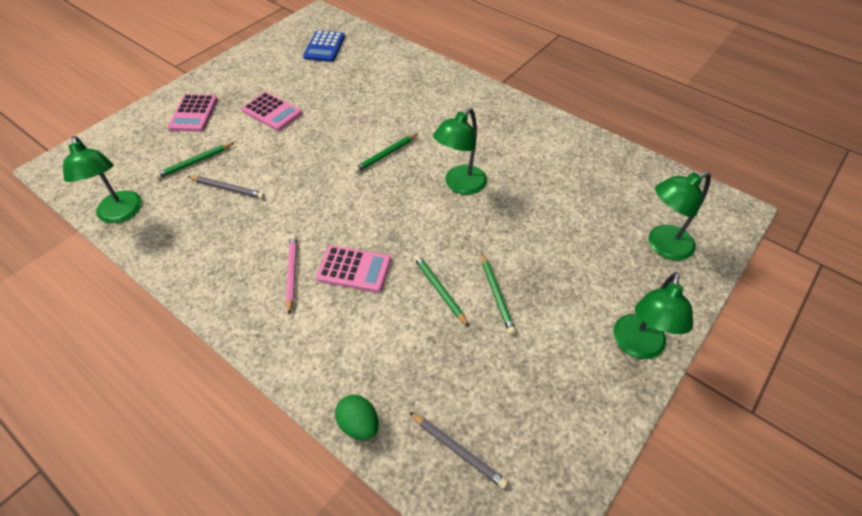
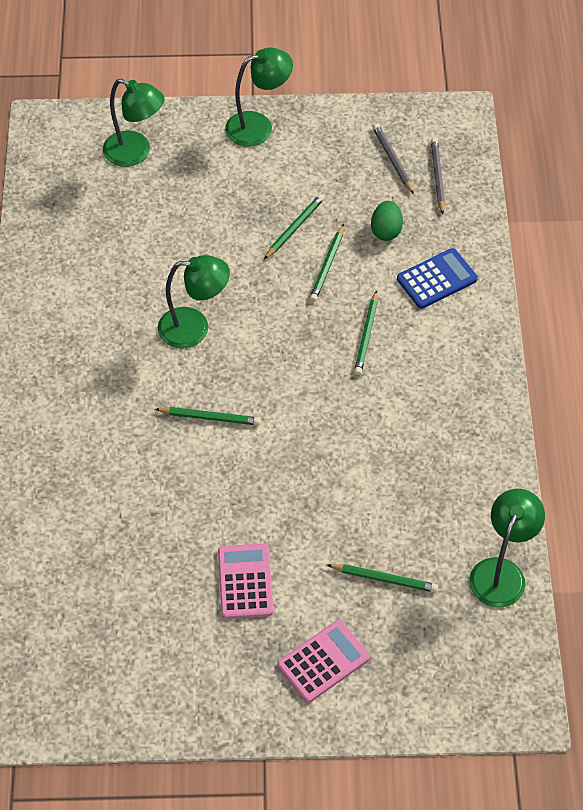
camera: 130 degrees left, 5 degrees up
(228, 188) = (384, 512): grey pencil -> grey pencil (392, 159)
(291, 273) = (415, 375): pink pencil -> none
(324, 47) = (71, 641): blue calculator -> blue calculator (437, 279)
(354, 269) = (366, 335): pink calculator -> green pencil
(359, 424) = (478, 237): green egg -> green egg (386, 230)

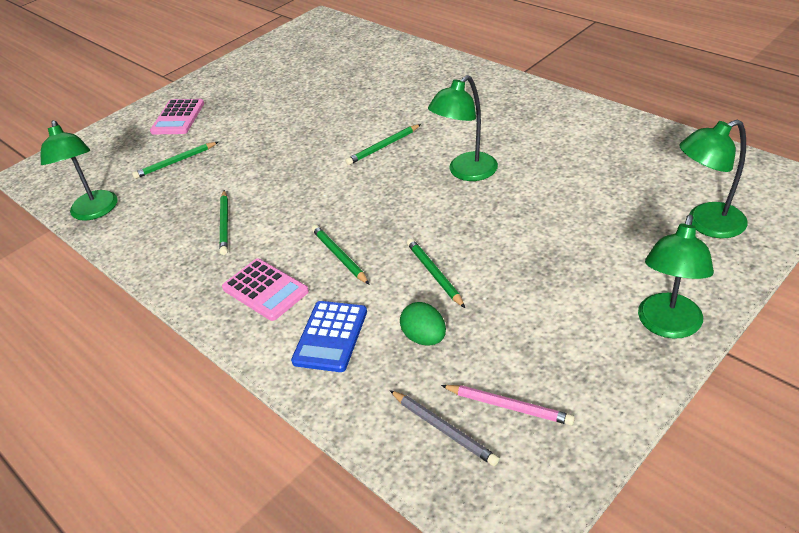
camera: 140 degrees right, 15 degrees down
(245, 581) = (261, 112): pink calculator -> pink calculator (265, 290)
(294, 228) = (500, 277): green pencil -> green pencil (225, 224)
(392, 159) = (509, 406): grey pencil -> pink pencil

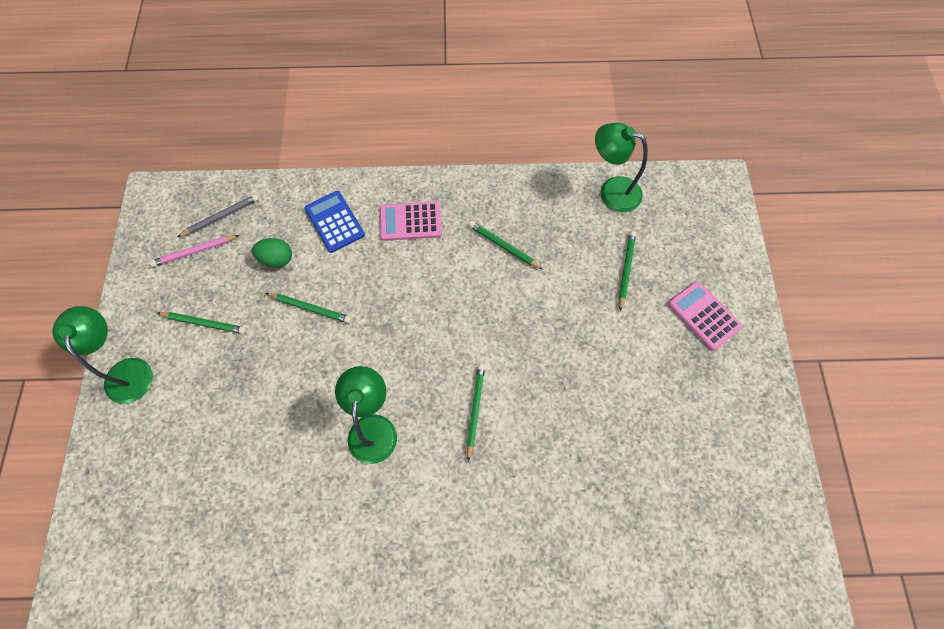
camera: 130 degrees right, 25 degrees up
(339, 256) = (390, 278): green pencil -> green pencil (204, 323)
(444, 429) = (221, 217): grey pencil -> grey pencil turned 150 degrees clockwise
(706, 224) = (137, 498): green lamp -> none

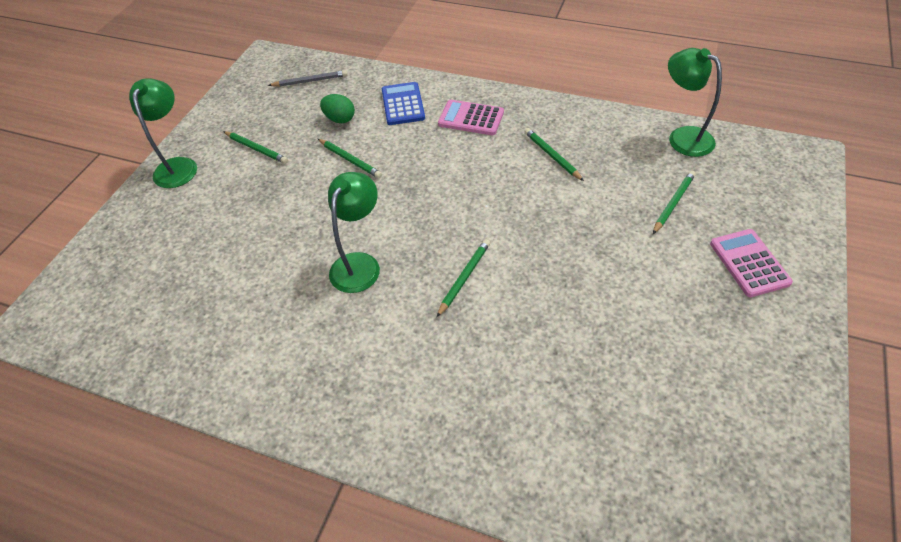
camera: 25 degrees right, 15 degrees down
(194, 252) = (276, 99): pink pencil -> none

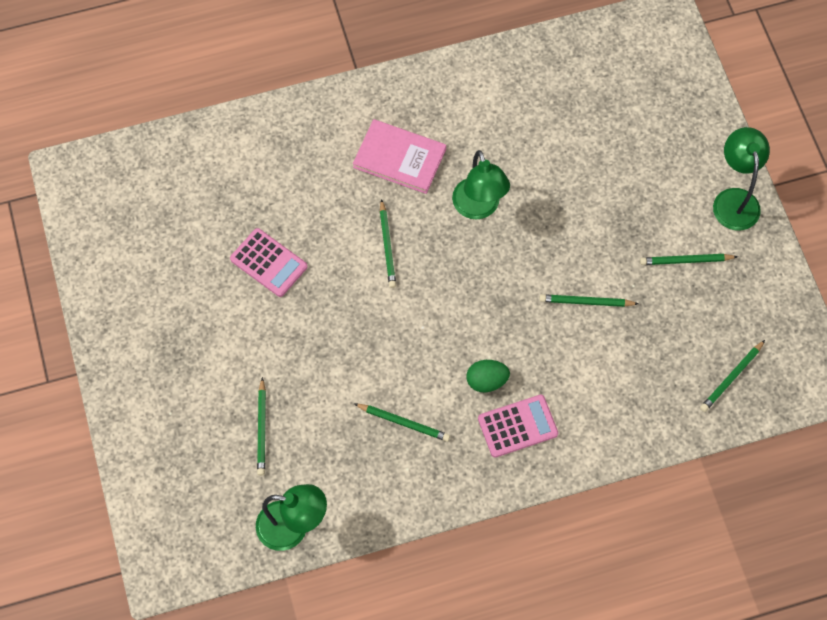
camera: 140 degrees right, 15 degrees up
(178, 166) = (734, 199): green lamp -> green lamp turned 150 degrees counterclockwise
(310, 81) = (731, 377): grey pencil -> green pencil
(340, 119) = (646, 345): green egg -> green egg (486, 381)
(386, 348) = (399, 158): none -> pink book
(403, 104) = (602, 404): blue calculator -> none
(749, 263) = (171, 397): pink calculator -> pink calculator (269, 263)

